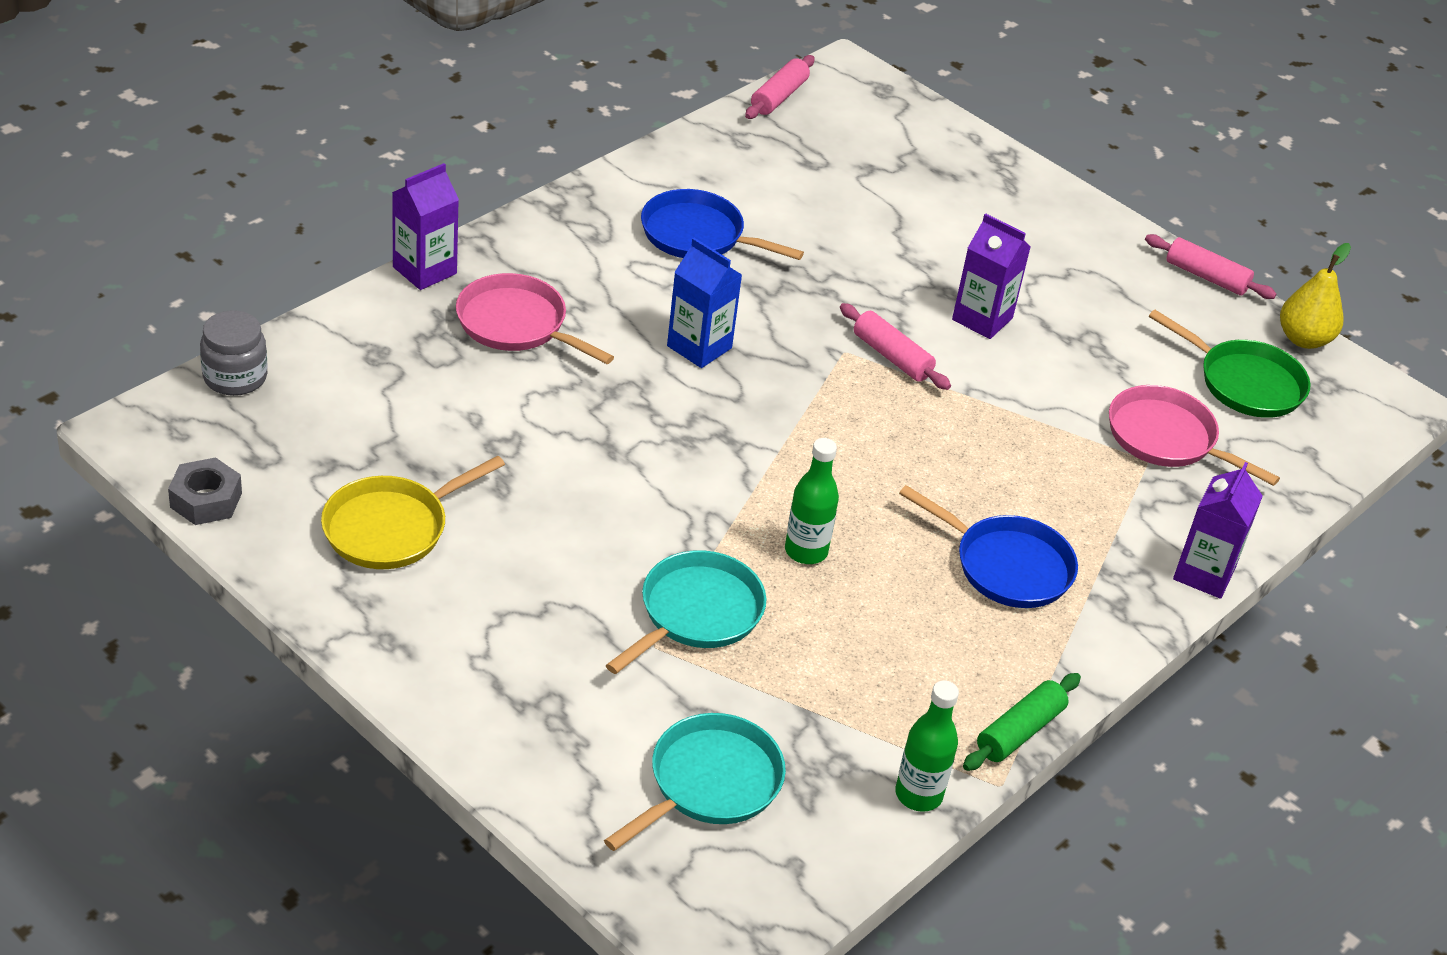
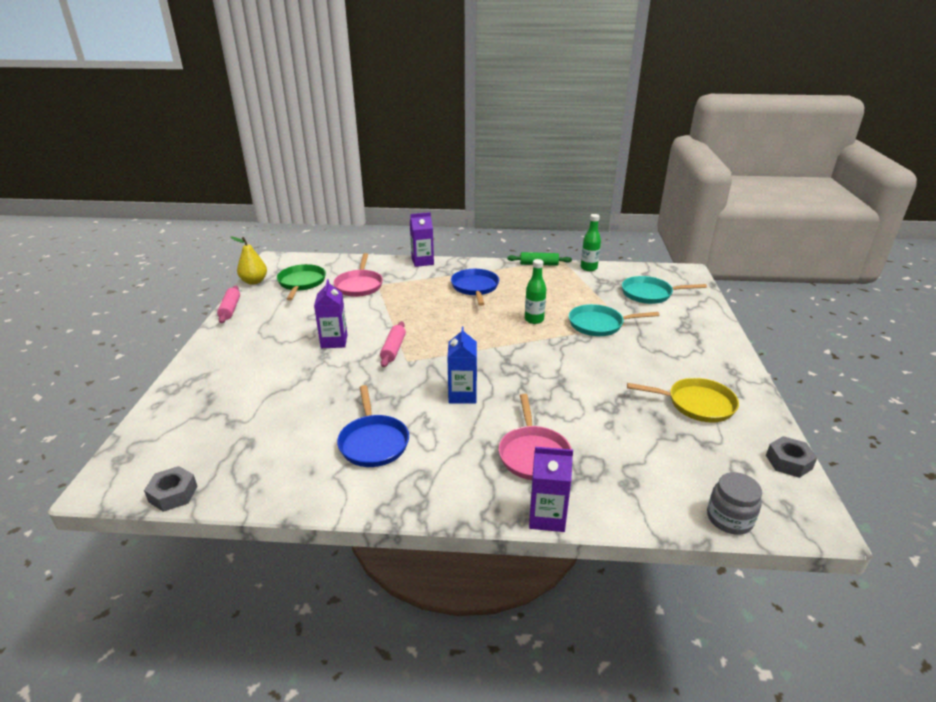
camera: 125 degrees left, 10 degrees down
(779, 97) = (173, 494): pink rolling pin -> grey nut

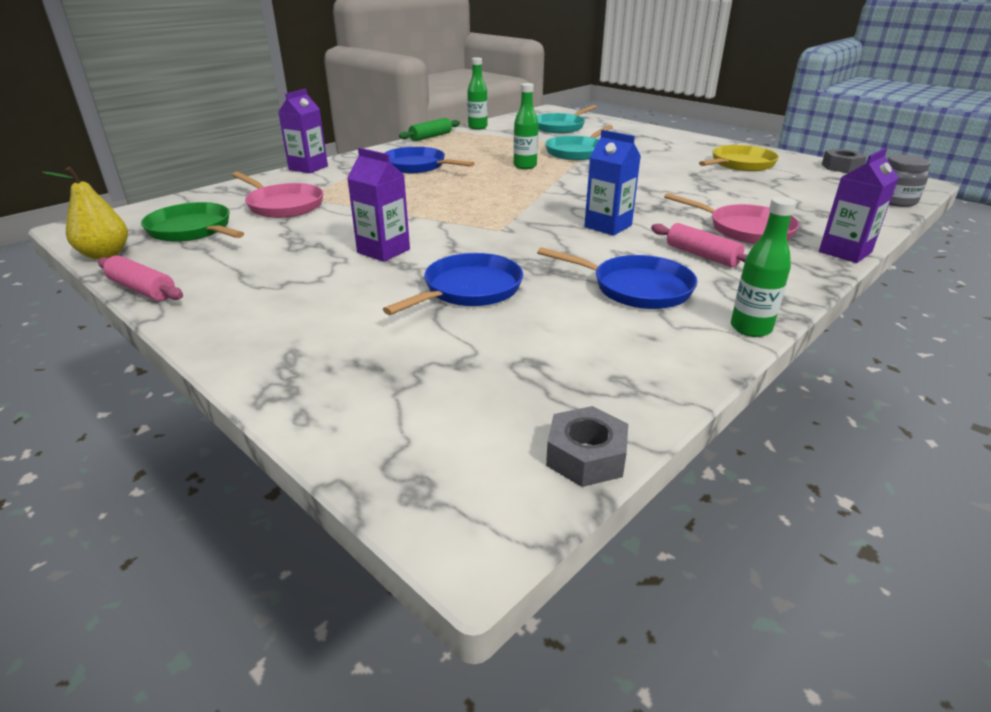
camera: 50 degrees left, 0 degrees up
(312, 388) = (469, 290): none -> blue pan
(358, 506) = (750, 328): none -> green bottle
(393, 349) = (464, 229): pink rolling pin -> pink rolling pin (702, 255)

